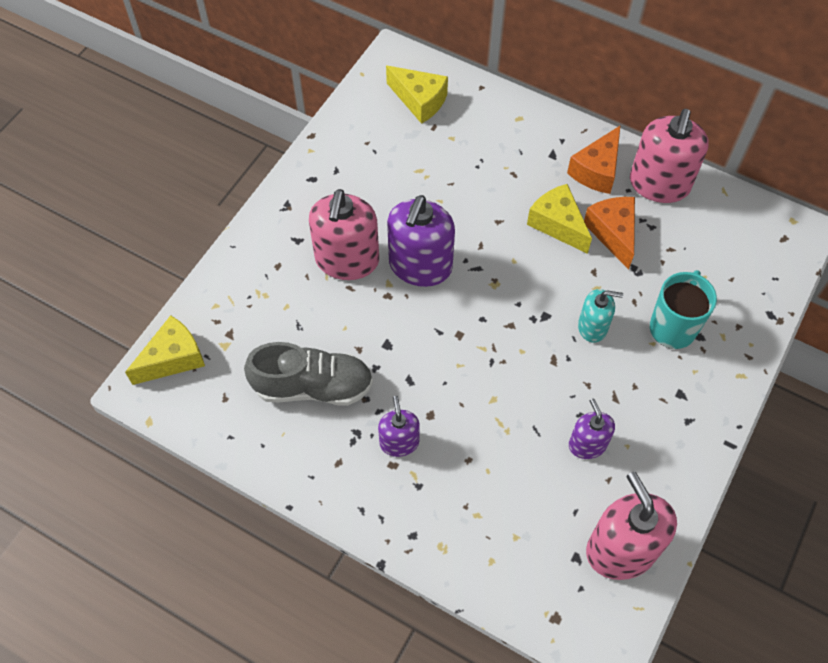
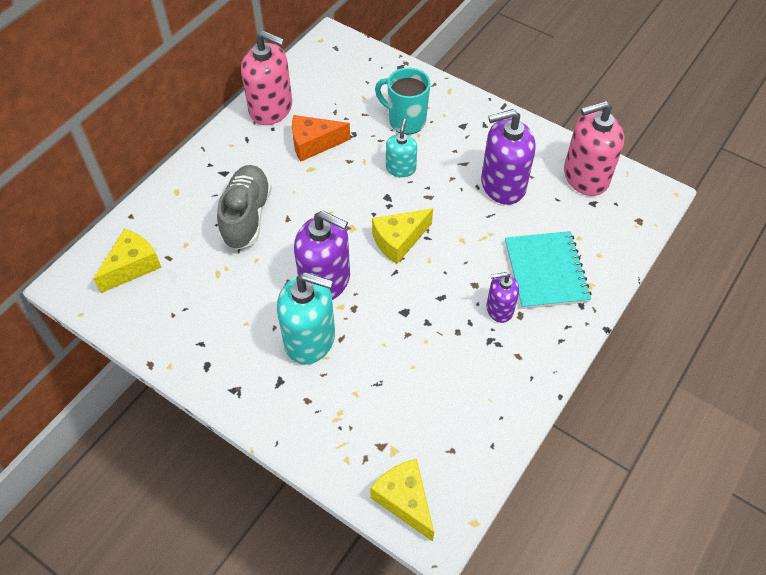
camera: 85 degrees left, 5 degrees down
(313, 386) = (443, 373): grey shoe -> grey shoe (246, 216)
(347, 260) = (310, 339): pink soap dispenser -> turquoise soap dispenser
(458, 495) = (546, 271): none -> turquoise notebook
(557, 224) = (298, 178): yellow cheese -> yellow cheese (399, 241)
(587, 444) = (503, 185): purple soap dispenser -> purple soap dispenser, size x1.78
(596, 170) = (248, 145): orange cheese -> none

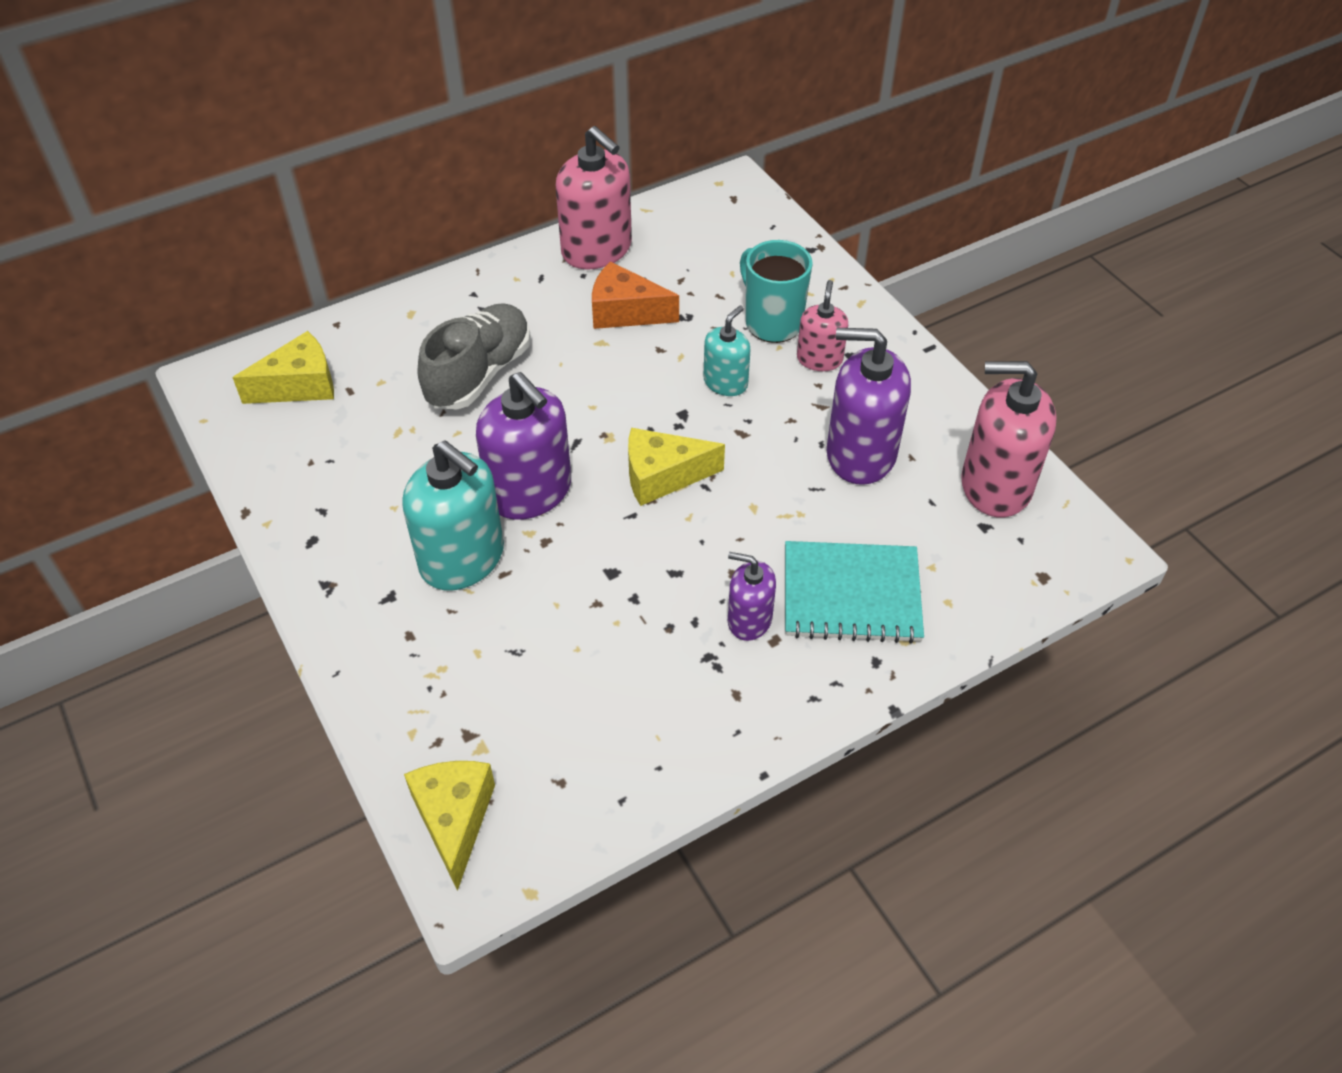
camera: 25 degrees right, 5 degrees down
(446, 134) = (819, 359): none -> pink soap dispenser
(546, 271) = (851, 595): turquoise notebook -> turquoise notebook turned 75 degrees clockwise

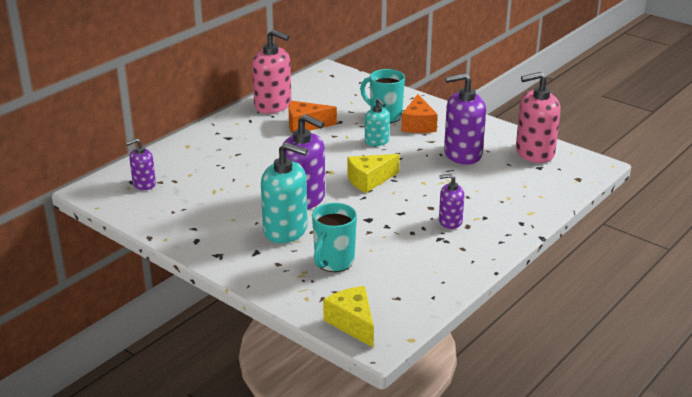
camera: 20 degrees left, 20 degrees down
(299, 385) = (144, 184): yellow cheese -> purple soap dispenser
(479, 374) = (243, 161): grey shoe -> none
(499, 661) = (333, 262): none -> turquoise mug
(725, 382) = (377, 141): turquoise soap dispenser -> turquoise soap dispenser turned 135 degrees clockwise
(819, 359) = (418, 125): pink soap dispenser -> orange cheese
(851, 595) = (493, 203): turquoise notebook -> none

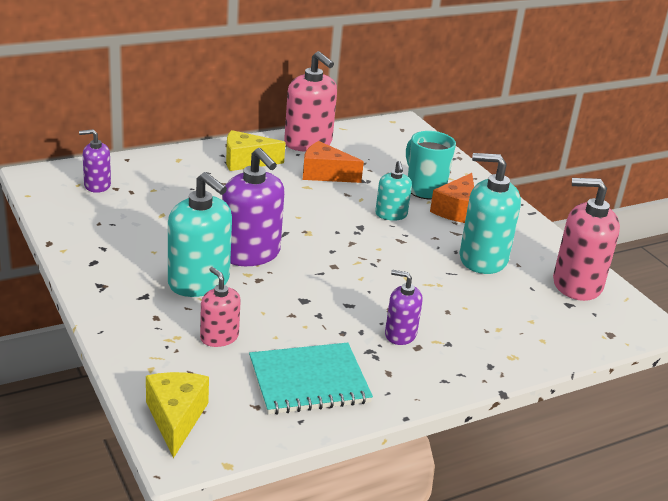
camera: 20 degrees right, 0 degrees up
(333, 262) = (219, 337): turquoise mug -> pink soap dispenser
(369, 180) = (344, 256): yellow cheese -> yellow cheese (246, 161)
(417, 271) = (309, 381): none -> turquoise notebook
(462, 154) = (483, 259): purple soap dispenser -> turquoise soap dispenser

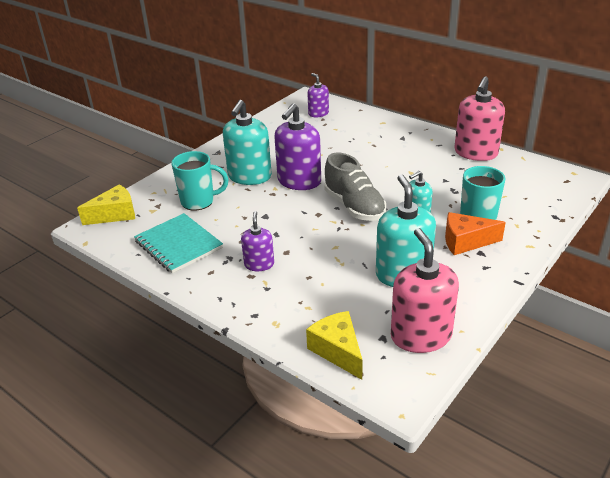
camera: 70 degrees right, 5 degrees up
(219, 337) = (199, 201): pink soap dispenser -> turquoise mug
(246, 161) = (413, 142): yellow cheese -> yellow cheese (337, 351)
(325, 174) = (439, 173): orange cheese -> none
(341, 240) = (354, 206): none -> grey shoe

